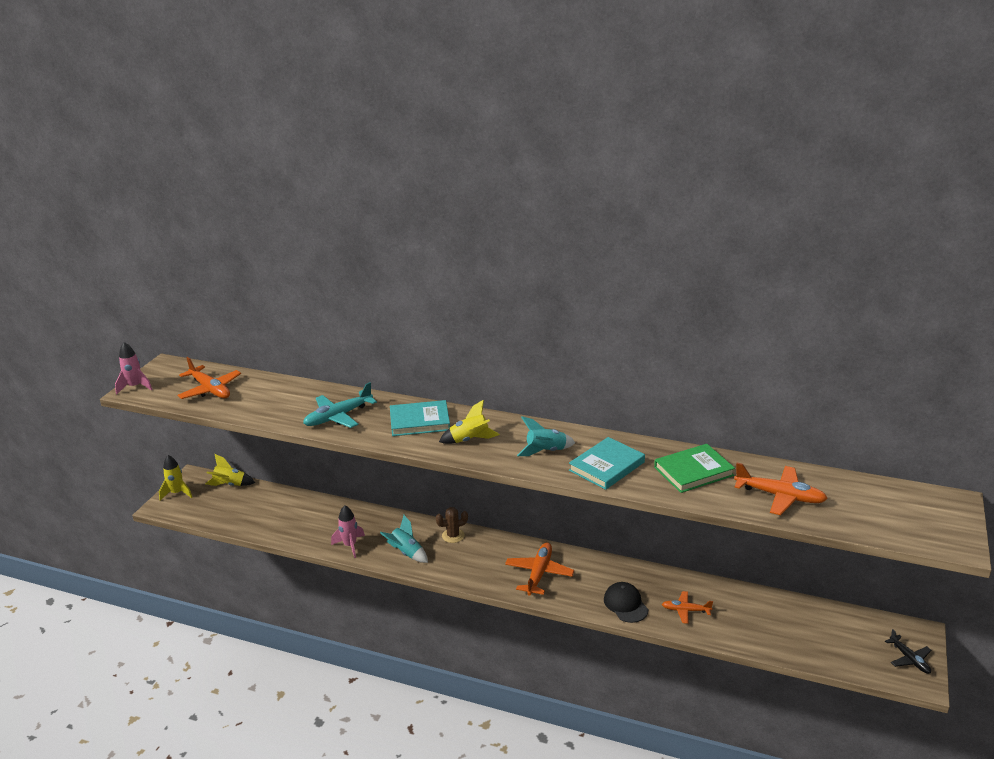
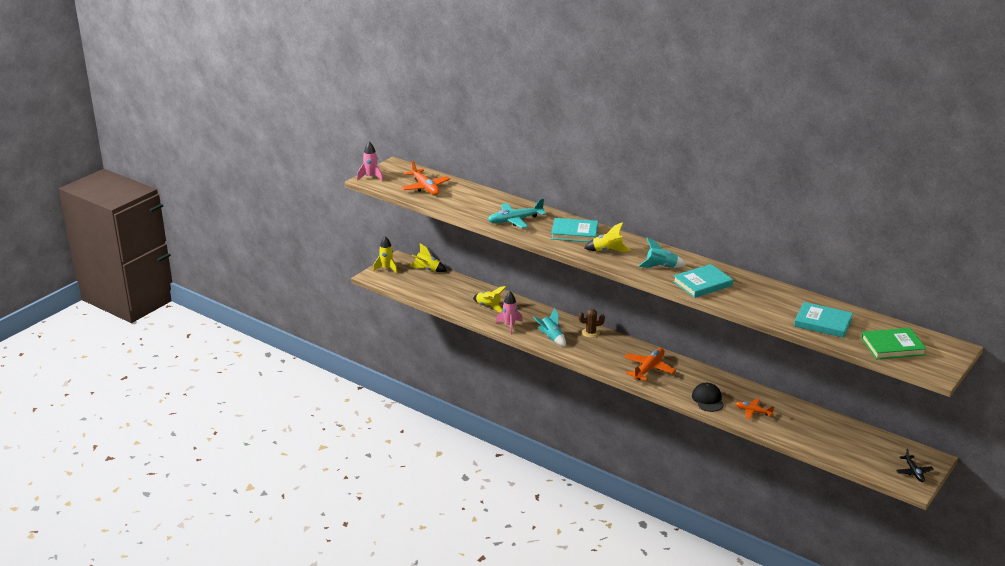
camera: 15 degrees right, 0 degrees up
(317, 523) = (488, 306): none -> yellow rocket
(693, 471) = (766, 297): green book -> green book (892, 346)
(779, 496) = (823, 323): orange plane -> turquoise book

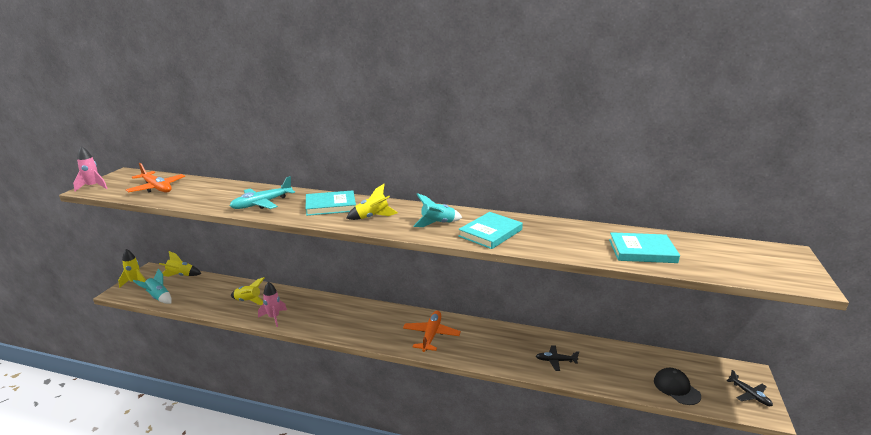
camera: 20 degrees left, 5 degrees down
(551, 338) = (321, 322): turquoise rocket -> turquoise rocket (158, 298)
(590, 333) = (360, 308): brown cactus -> none
(708, 399) = (505, 357): black cap -> black cap (676, 388)
(753, 411) = (556, 361): orange plane -> black plane
(892, 346) = (733, 263): green book -> none

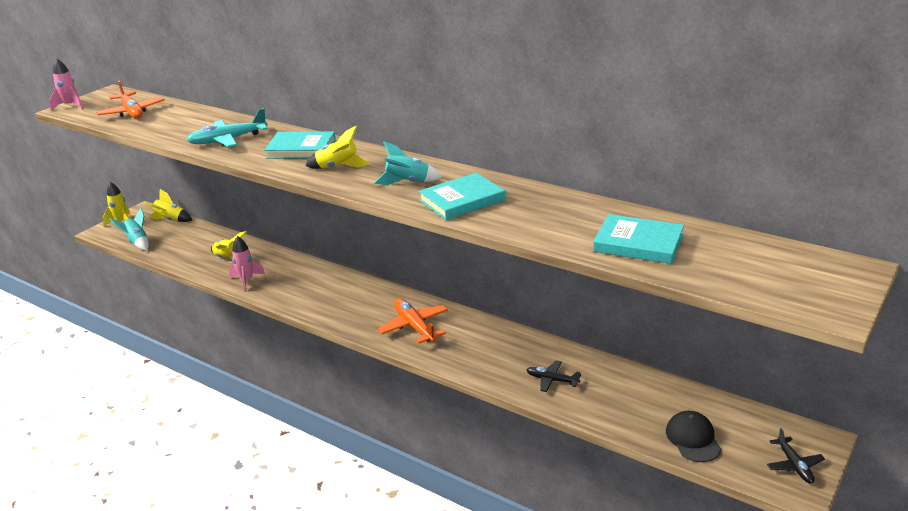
camera: 20 degrees right, 5 degrees up
(431, 335) = (414, 327): orange plane -> orange plane turned 60 degrees counterclockwise

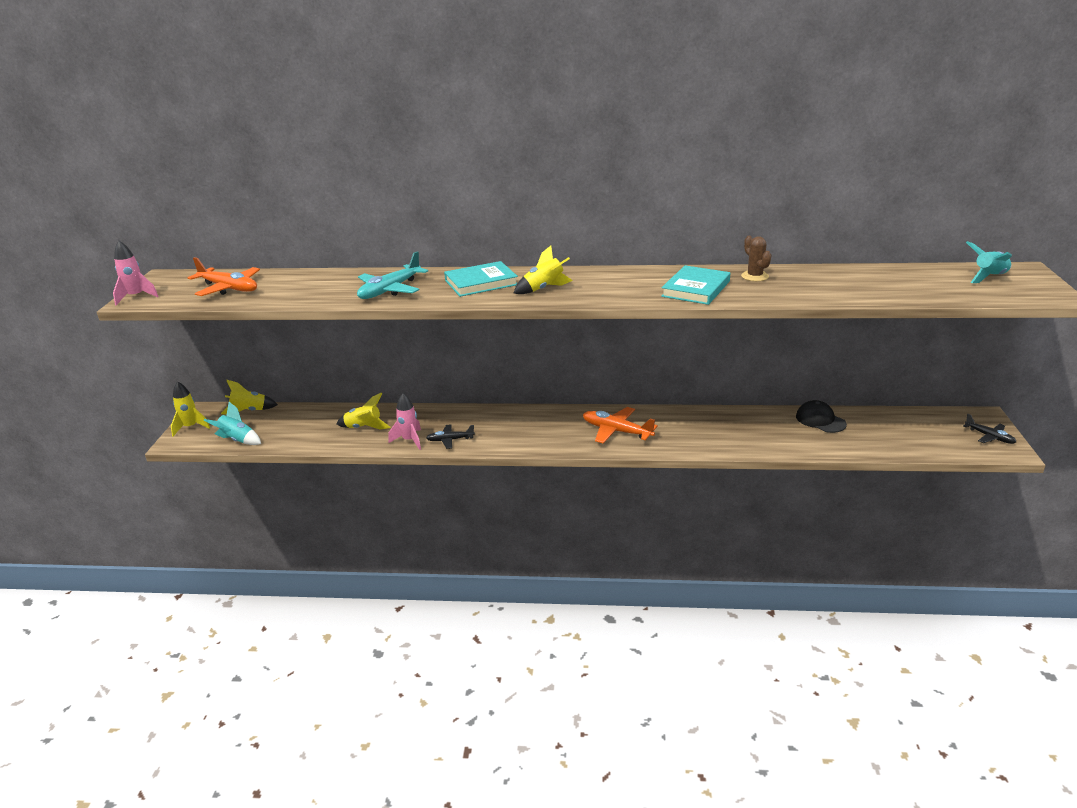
camera: 30 degrees left, 0 degrees up
(407, 182) = (627, 287): turquoise rocket -> turquoise rocket (989, 277)
(538, 200) = (754, 276): none -> brown cactus
(552, 380) = (773, 435): black plane -> black plane (450, 440)
(638, 243) = (873, 287): turquoise book -> none
(693, 439) = (913, 442): black cap -> black cap (820, 420)

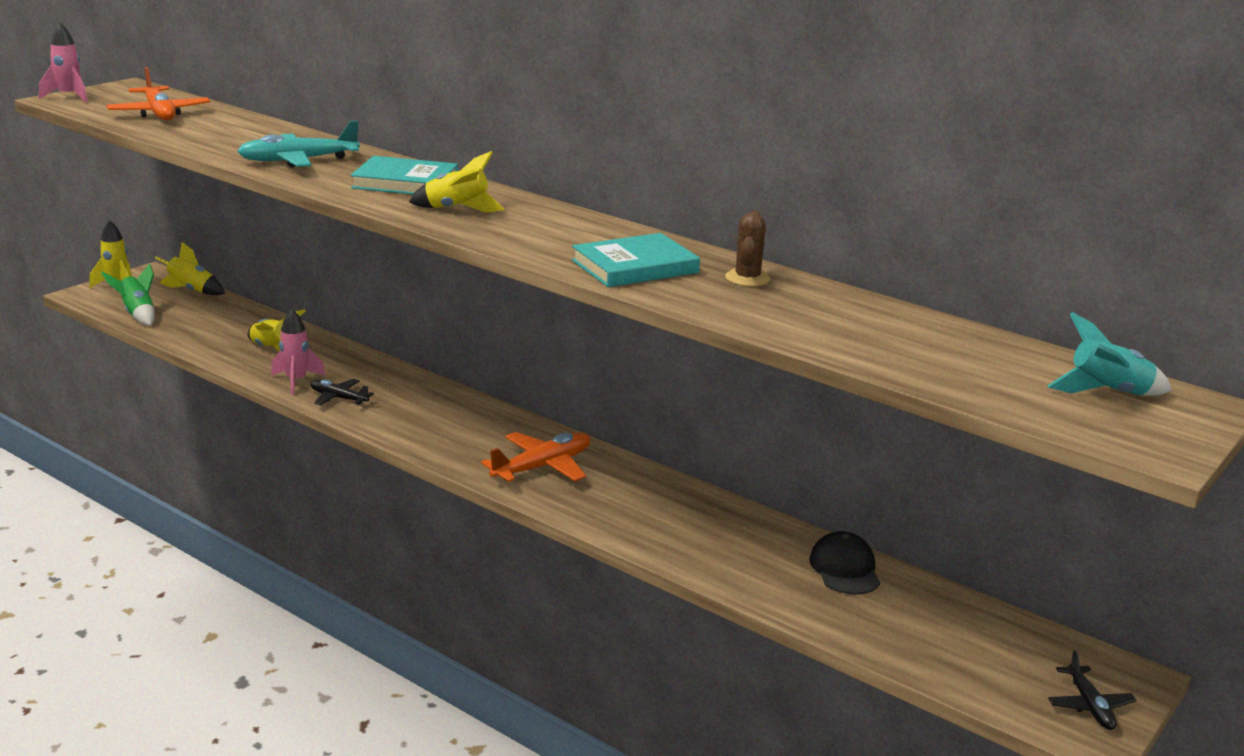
camera: 30 degrees right, 5 degrees down
(237, 440) = (137, 314): turquoise rocket -> green rocket
(617, 431) = (542, 467): orange plane -> orange plane turned 75 degrees clockwise

